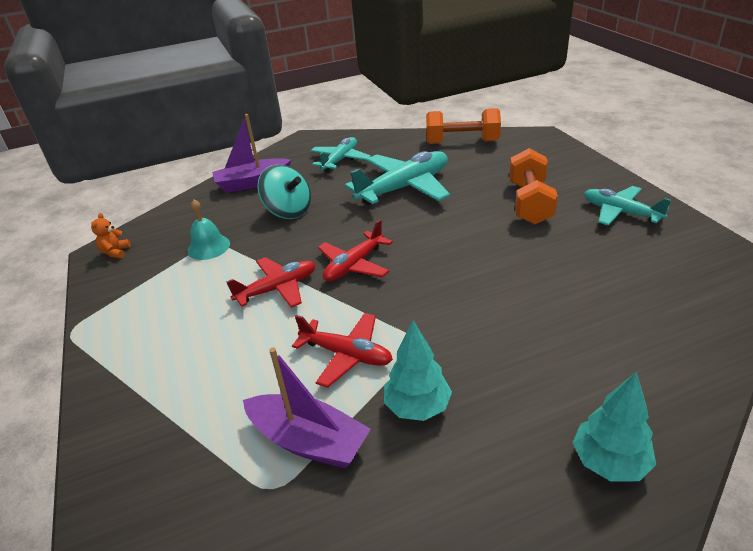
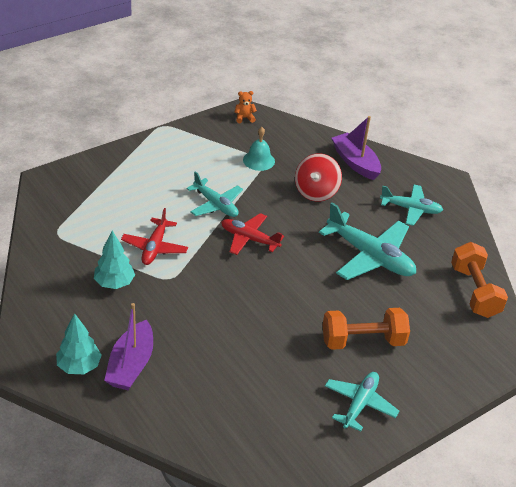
camera: 70 degrees right, 5 degrees up
(277, 289) = (215, 205): red plane -> turquoise plane
(288, 211) = (316, 192): turquoise spinning top -> red spinning top
(308, 441) = (87, 241): purple boat -> purple boat (131, 365)

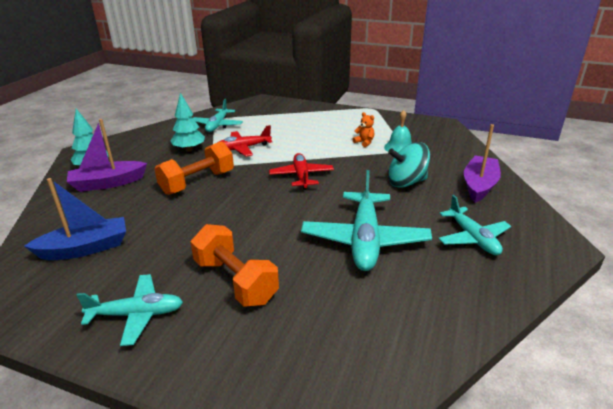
camera: 60 degrees right, 10 degrees down
(215, 205) = (321, 151): turquoise plane -> turquoise plane (217, 125)
(244, 118) = (436, 127): orange teddy bear -> orange teddy bear (364, 142)
(244, 411) = (85, 248): none -> blue boat
(316, 192) = (406, 182): red spinning top -> turquoise spinning top
(474, 291) = (412, 337): orange dumbbell -> orange dumbbell (197, 182)

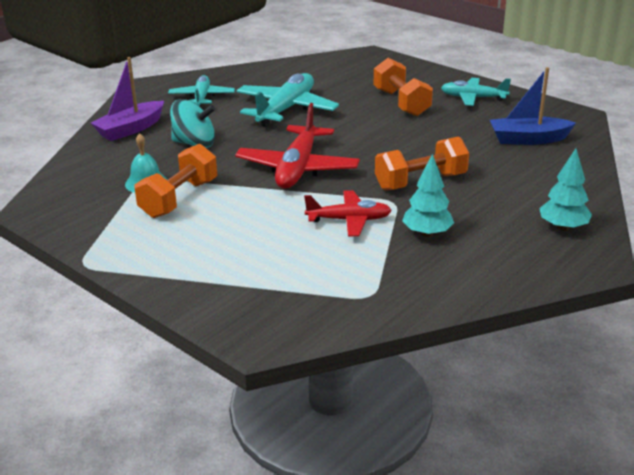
camera: 160 degrees left, 0 degrees up
(108, 183) = (532, 199): purple boat -> none
(217, 125) = (373, 277): turquoise plane -> none
(301, 176) = (297, 168): red plane -> red plane, size x1.60
(364, 142) = (179, 198): orange teddy bear -> orange dumbbell

